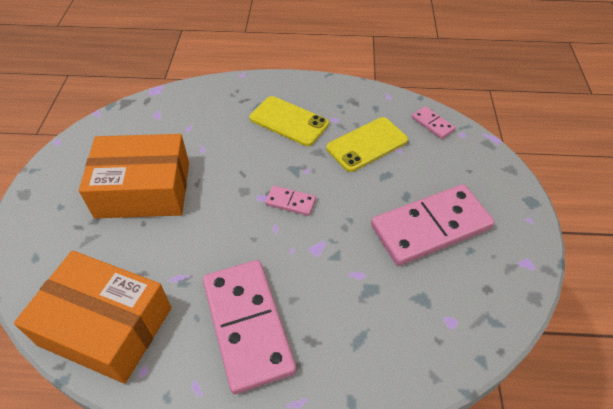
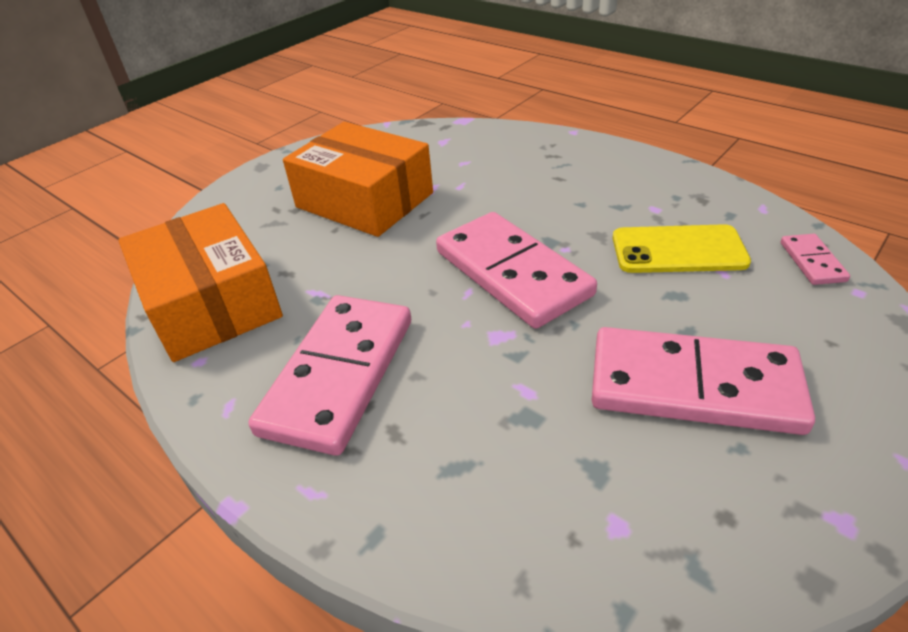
camera: 40 degrees right, 10 degrees down
(289, 121) = (589, 191): yellow phone -> none
(290, 202) = (512, 273): pink domino -> pink domino, size x2.28

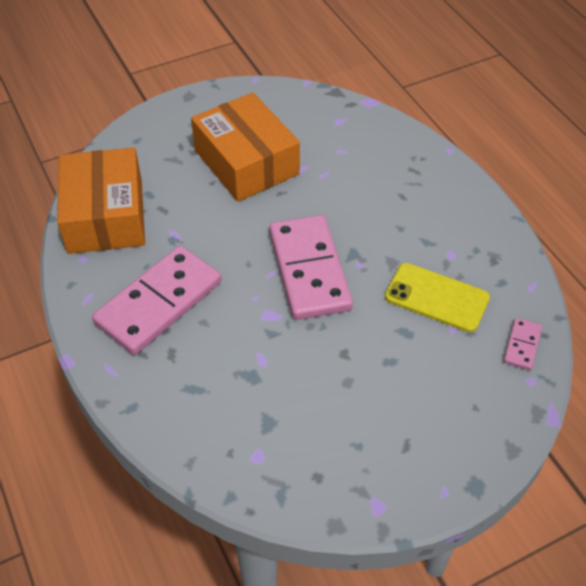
camera: 20 degrees right, 10 degrees up
(693, 385) = (363, 398): pink domino -> none

